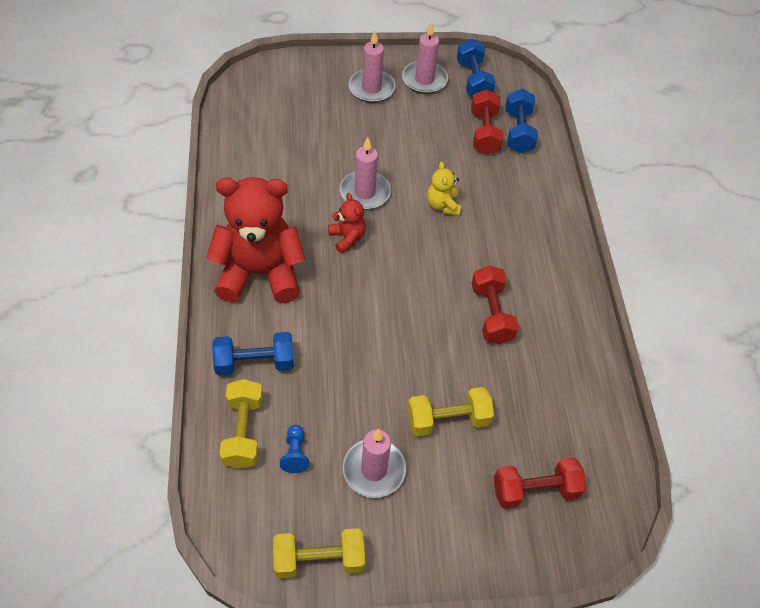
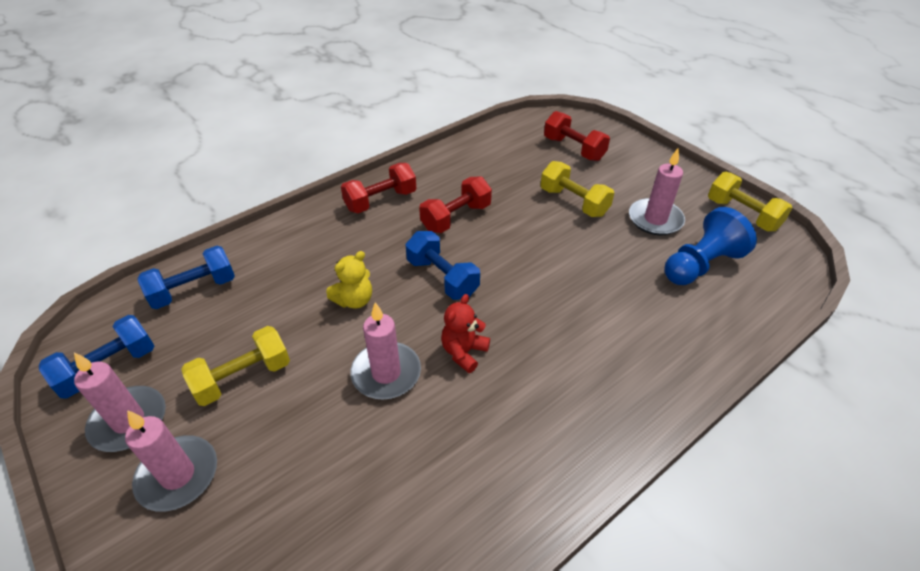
camera: 120 degrees left, 10 degrees down
(243, 432) = (728, 305): yellow dumbbell -> yellow dumbbell (243, 377)
(255, 363) = (669, 337): blue dumbbell -> blue dumbbell (442, 277)
(260, 273) = (579, 399): red teddy bear -> none
(295, 453) = (700, 265): blue pawn -> blue pawn, size x2.01
(484, 132) = (212, 316): red dumbbell -> red dumbbell (380, 201)

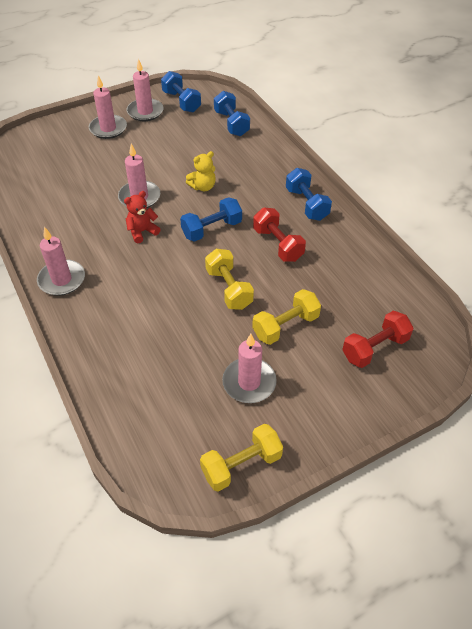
camera: 100 degrees right, 5 degrees up
(243, 377) = (158, 145): yellow dumbbell -> yellow dumbbell (229, 288)
(354, 300) = (203, 187): yellow teddy bear -> yellow teddy bear turned 90 degrees counterclockwise
(380, 201) = (306, 204): red dumbbell -> blue dumbbell
(464, 352) = (142, 231): red teddy bear -> red teddy bear turned 75 degrees counterclockwise
(592, 430) = (62, 280): none -> pink candle
(700, 265) = (181, 396): blue pawn -> none

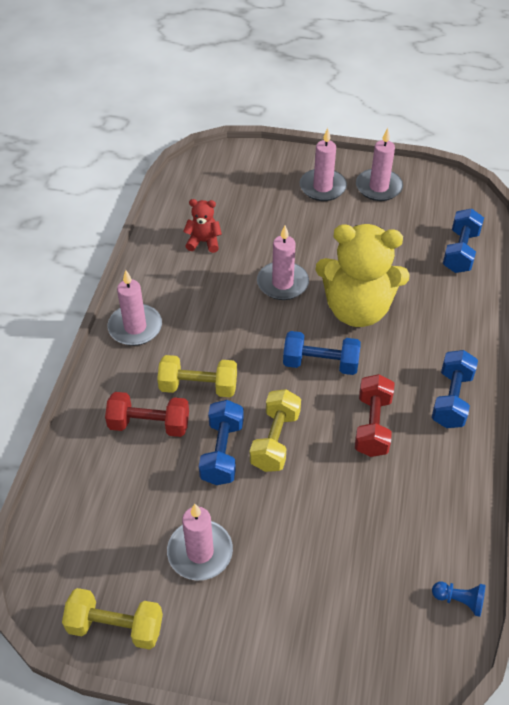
camera: 40 degrees right, 0 degrees up
(142, 231) = (250, 323): red teddy bear -> red teddy bear (203, 242)
(181, 102) = (429, 195): blue dumbbell -> blue dumbbell (222, 452)
(203, 187) = (357, 309): yellow teddy bear -> yellow teddy bear, size x2.24
(285, 326) = (292, 520): yellow dumbbell -> yellow dumbbell (198, 387)
(375, 348) = (360, 614): red dumbbell -> red dumbbell (149, 424)
(416, 304) = (459, 600): none -> blue pawn

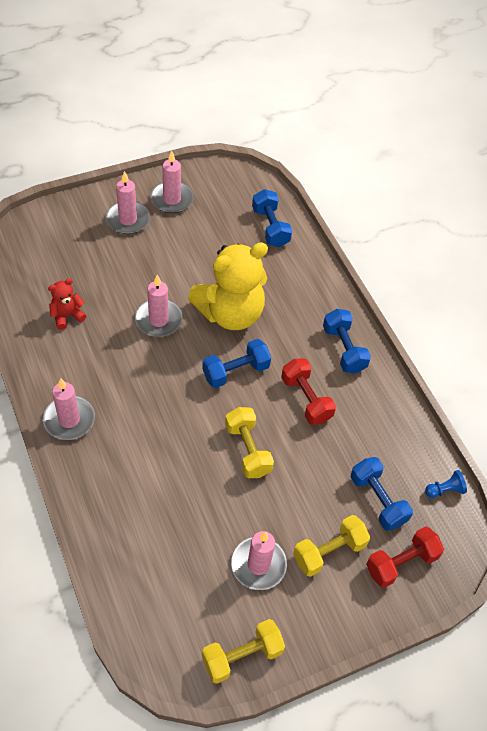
camera: 40 degrees left, 5 degrees up
(149, 424) = (145, 493): red dumbbell -> red dumbbell (401, 563)
(198, 387) = (159, 441): yellow dumbbell -> yellow dumbbell (329, 552)
(222, 452) = (217, 481): blue dumbbell -> blue dumbbell (377, 500)

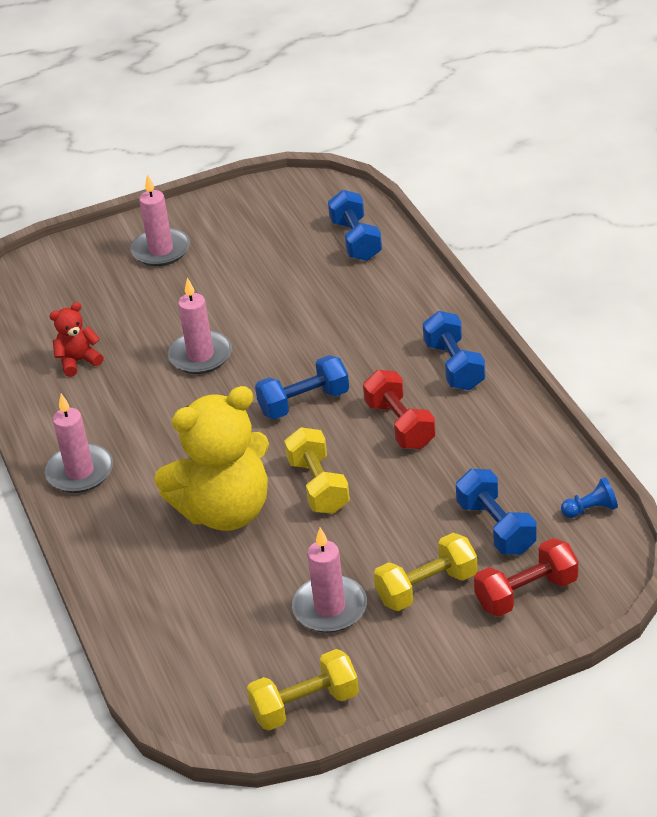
camera: 10 degrees right, 15 degrees down
(172, 199) = (221, 222): pink candle -> none
(230, 313) = (298, 340): yellow teddy bear -> yellow teddy bear (225, 511)

